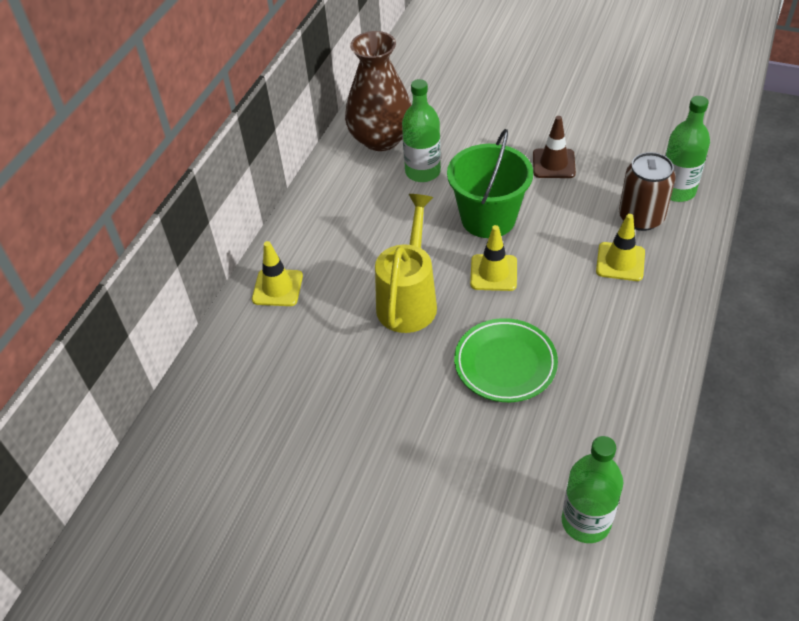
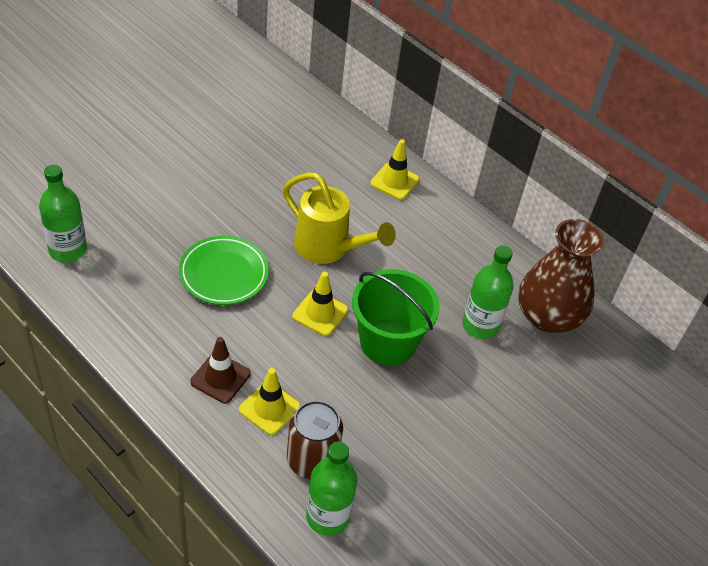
camera: 105 degrees right, 0 degrees up
(553, 164) = (432, 433): brown traffic cone -> brown traffic cone (220, 378)

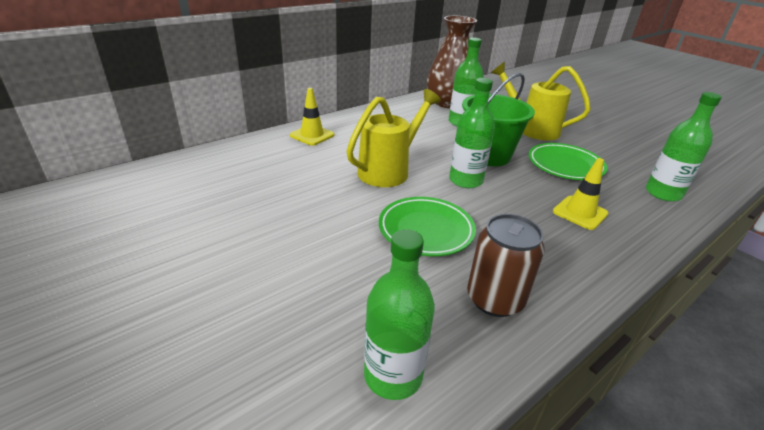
camera: 80 degrees left, 15 degrees down
(220, 378) = (560, 238): brown traffic cone -> none
(312, 460) = (618, 196): brown can -> brown can (495, 299)
(320, 313) = (465, 180): yellow traffic cone -> green bottle
(379, 422) = (565, 165): none -> green plate
(486, 408) = (532, 129): none -> yellow watering can

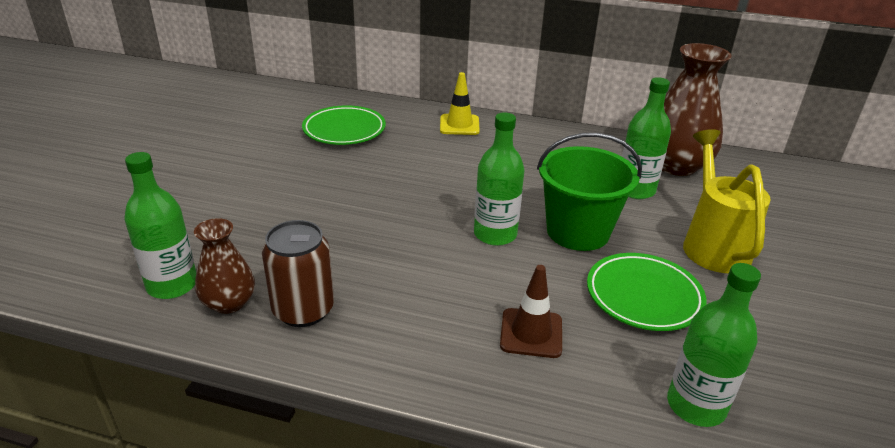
camera: 55 degrees right, 0 degrees up
(388, 170) = (451, 185): yellow watering can -> none
(426, 230) = (371, 240): green plate -> green plate (344, 130)
(454, 342) = (229, 303): none -> brown vase
(580, 213) = (531, 333): yellow traffic cone -> brown traffic cone

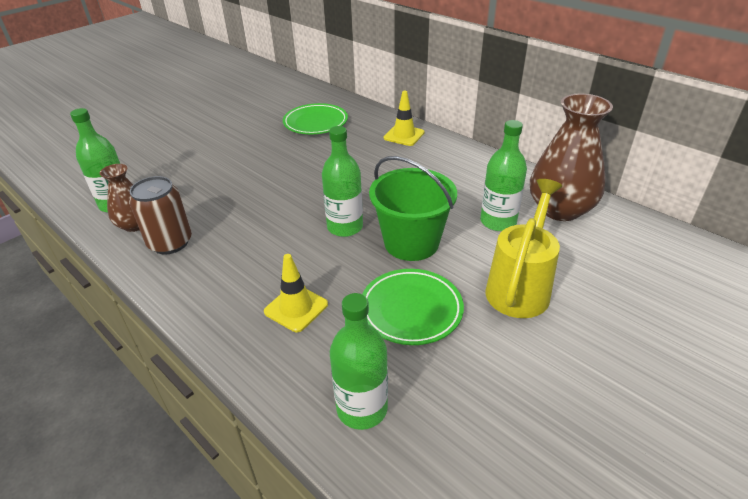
camera: 30 degrees right, 5 degrees up
(531, 333) = (296, 308): brown traffic cone -> yellow traffic cone

